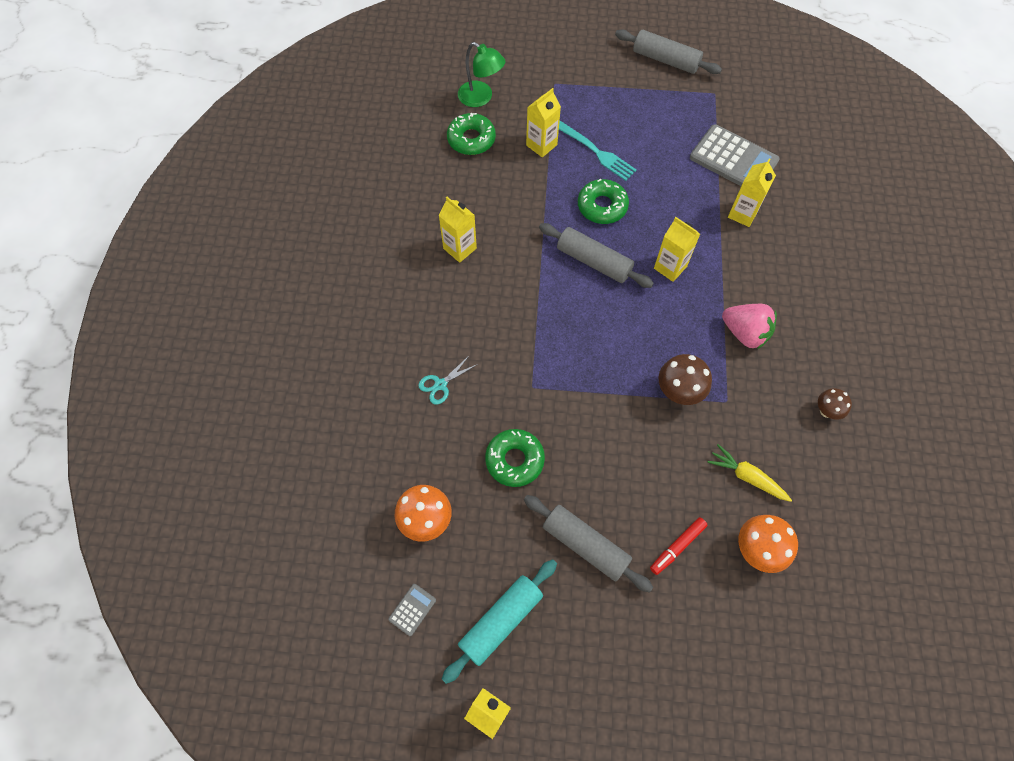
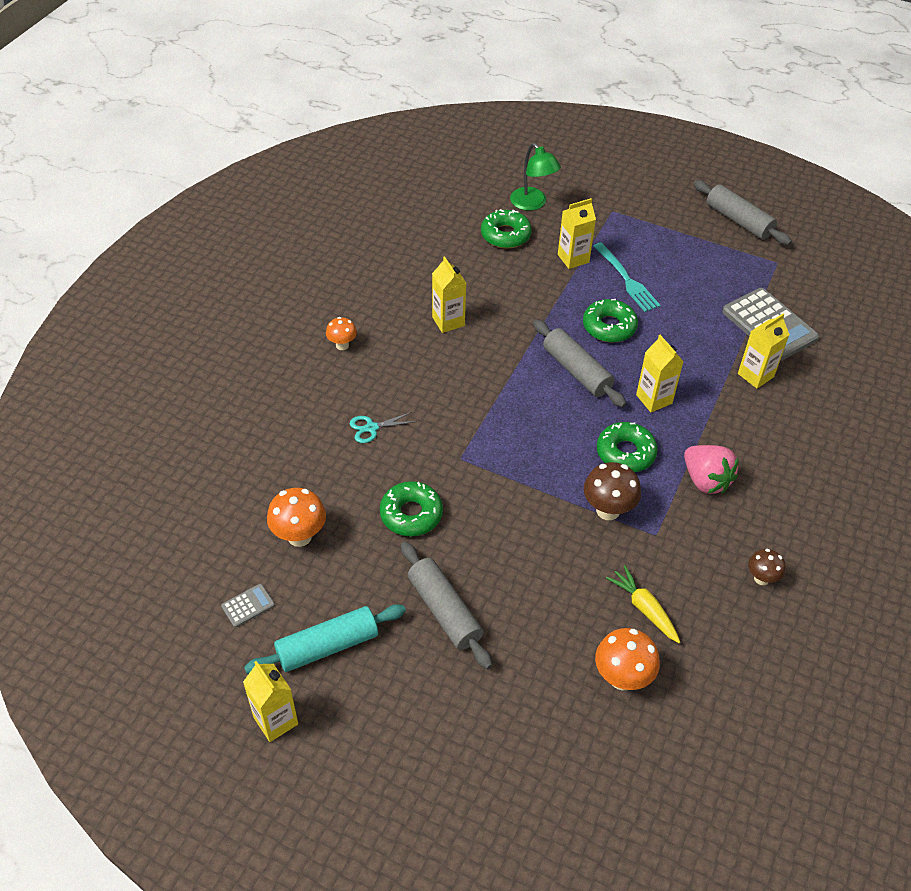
camera: 20 degrees right, 15 degrees down
(375, 307) = (342, 345): none -> orange mushroom
(669, 330) = (625, 453): none -> green donut
(677, 547) = (538, 645): red marker -> none

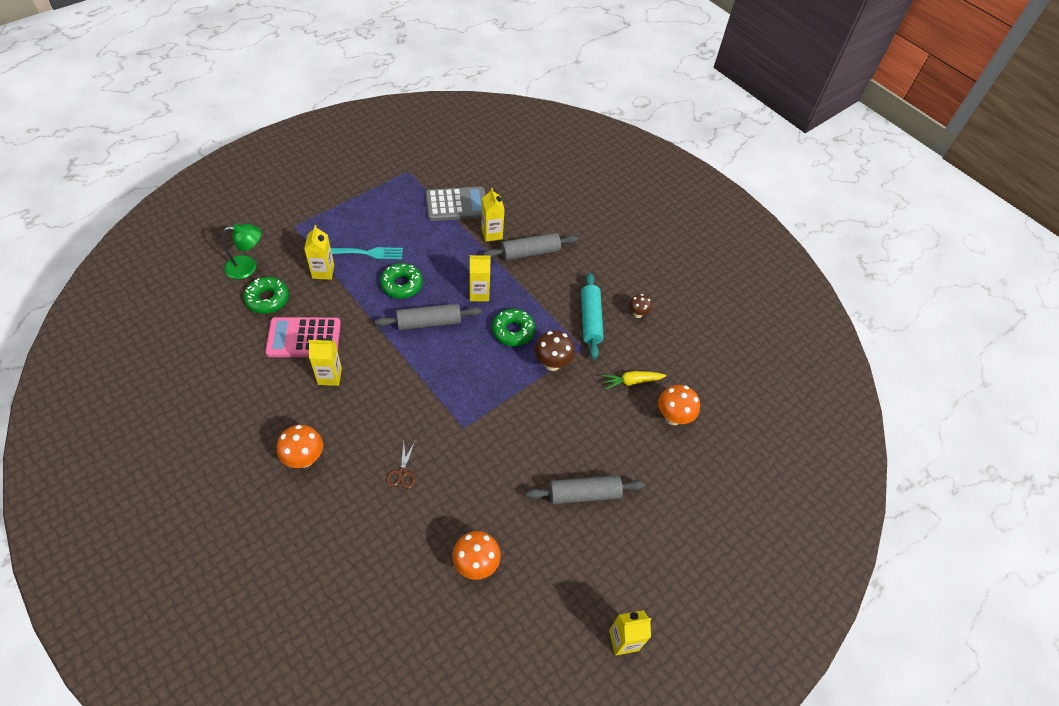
camera: 70 degrees left, 5 degrees up
(248, 606) = (520, 625): grey calculator -> none
(327, 646) = (579, 581): turquoise rolling pin -> turquoise rolling pin (590, 320)
(342, 345) = (304, 459): orange mushroom -> orange mushroom, size x1.63
(371, 428) = (402, 473): turquoise scissors -> brown scissors
(411, 514) = (495, 480): green donut -> none
(479, 282) = (304, 338): none -> pink calculator
(705, 480) = (556, 302): pink strawberry -> none
(738, 221) = (357, 168): grey rolling pin -> grey rolling pin (530, 252)

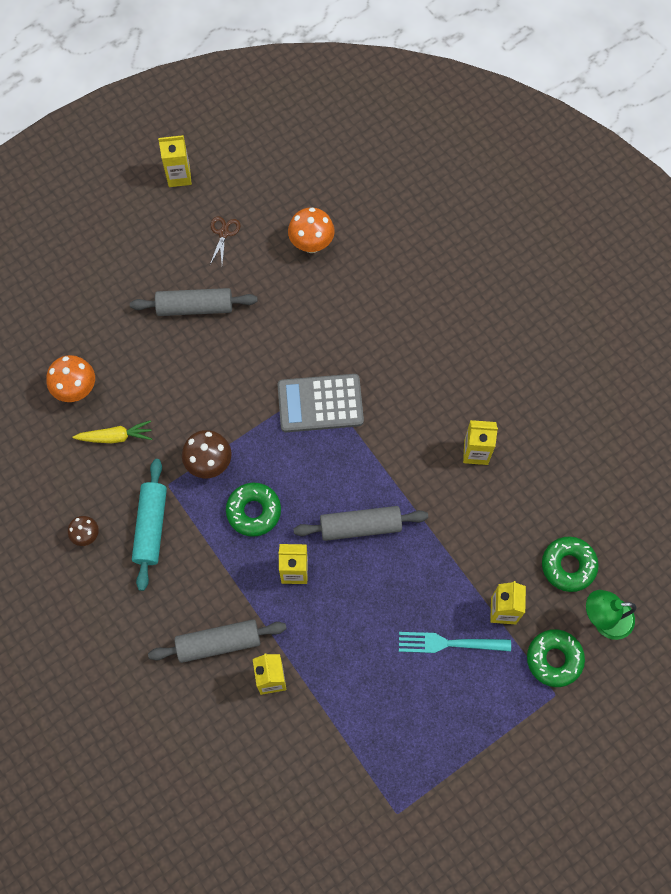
camera: 170 degrees left, 15 degrees up
(304, 338) = (513, 506): pink calculator -> none
(304, 459) = (490, 354): orange mushroom -> none
(401, 284) = (397, 587): green donut -> green donut (554, 659)
(402, 473) = (386, 335): brown scissors -> brown scissors (223, 233)
(456, 205) = (321, 738): grey calculator -> grey calculator (320, 403)

